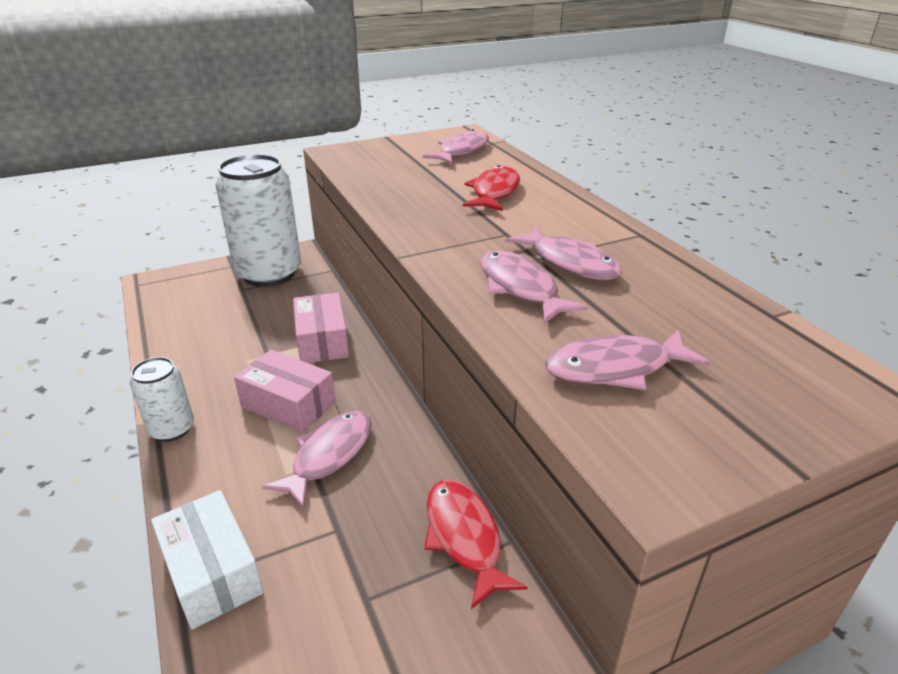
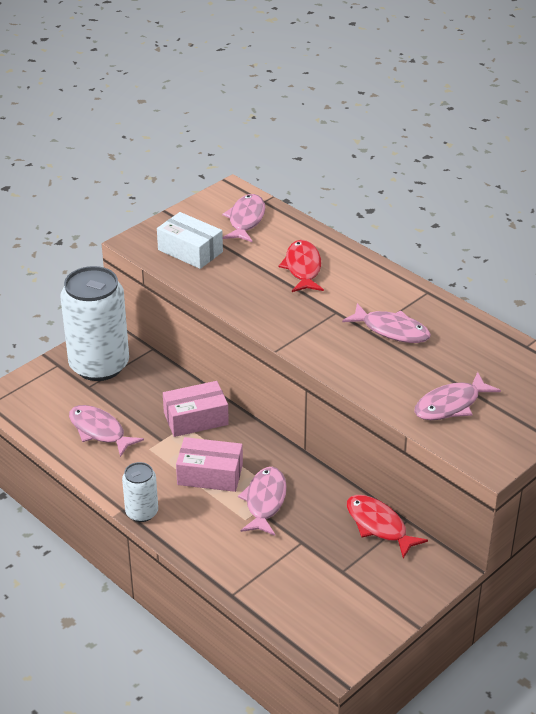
camera: 20 degrees left, 5 degrees up
(212, 572) = (245, 583): white box -> white box (190, 251)
(322, 341) = (196, 419): pink box -> pink box turned 75 degrees counterclockwise
(520, 288) = (371, 359): pink fish -> pink fish (99, 431)

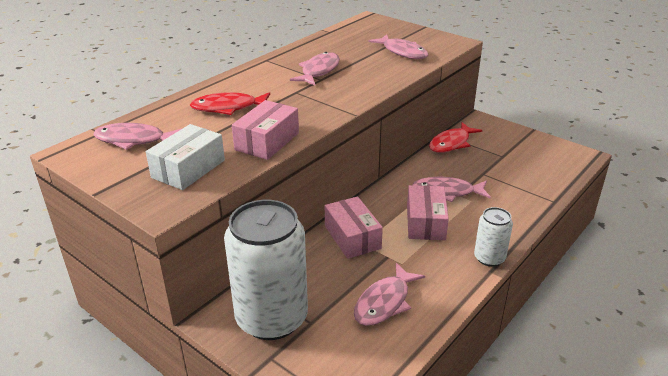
camera: 95 degrees left, 5 degrees down
(229, 292) = (267, 141): none -> pink box

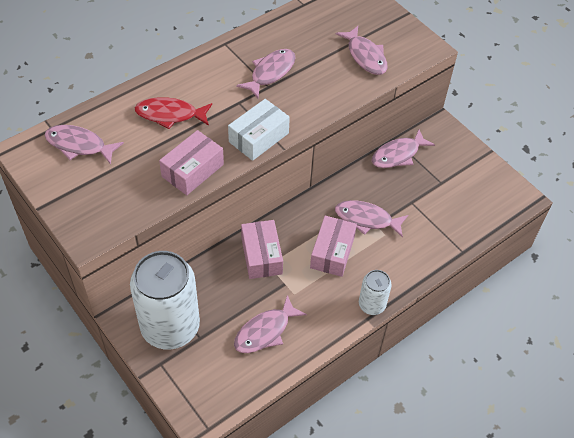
camera: 10 degrees right, 20 degrees up
(188, 169) = (118, 193): white box -> white box (258, 137)
(451, 143) = (398, 155): red fish -> pink fish

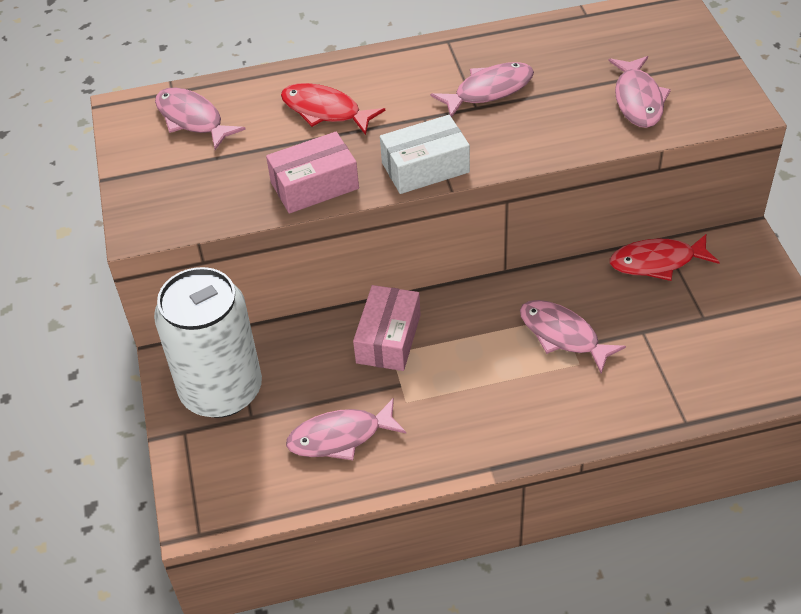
camera: 30 degrees right, 5 degrees down
(332, 252) = (489, 364): pink box -> none
(372, 305) = (508, 451): white can -> none
(398, 155) = (657, 262): pink fish -> red fish

